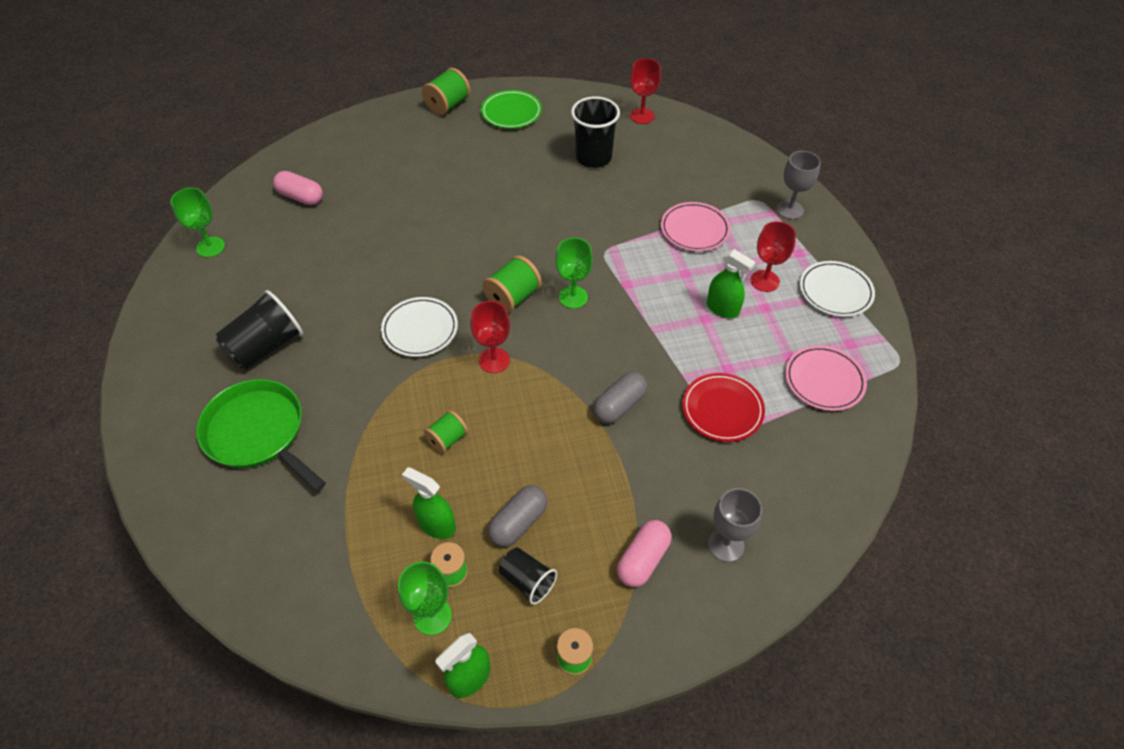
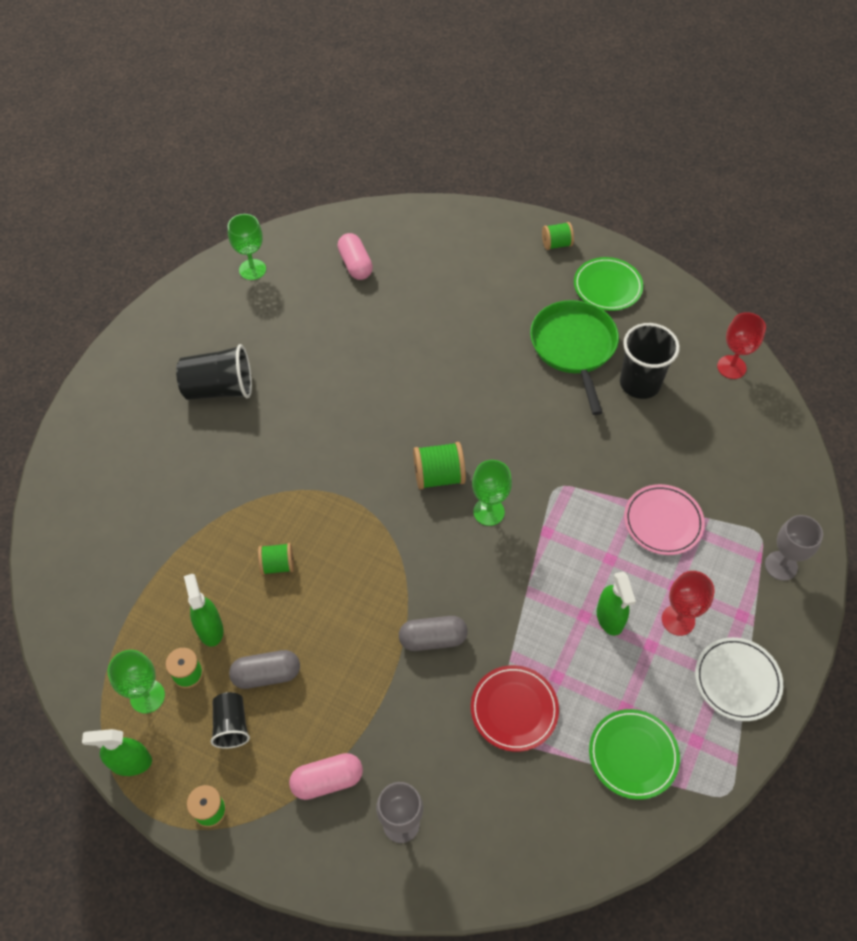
camera: 40 degrees right, 5 degrees up
(258, 433) = (157, 459): green pan -> green pan (574, 347)
(420, 329) = (340, 453): white plate -> none
(448, 105) = (556, 244): green spool -> green spool, size x0.66
(494, 360) = (372, 523): red goblet -> none
(824, 380) = (633, 755): pink plate -> green plate

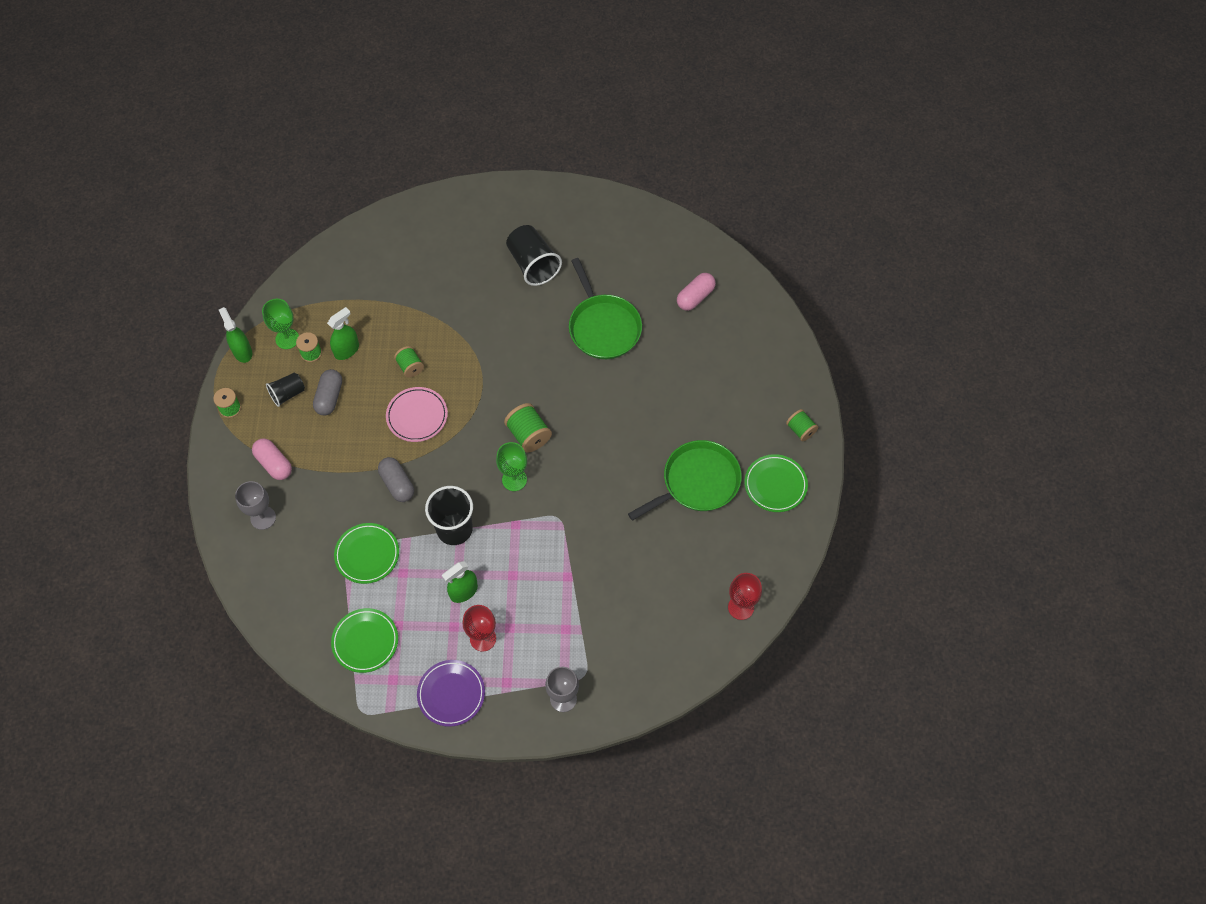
camera: 65 degrees right, 5 degrees up
(252, 269) = (651, 232): green goblet -> none
(266, 674) = (329, 397): grey capsule -> grey capsule turned 45 degrees clockwise
(342, 355) = (603, 327): none -> green pan
(514, 709) = (367, 554): red plate -> green plate
(640, 383) = (686, 543): black cup -> black cup (454, 529)
(663, 522) = (562, 601): pink plate -> pink plate (417, 416)
(737, 680) = (451, 694): white plate -> purple plate

